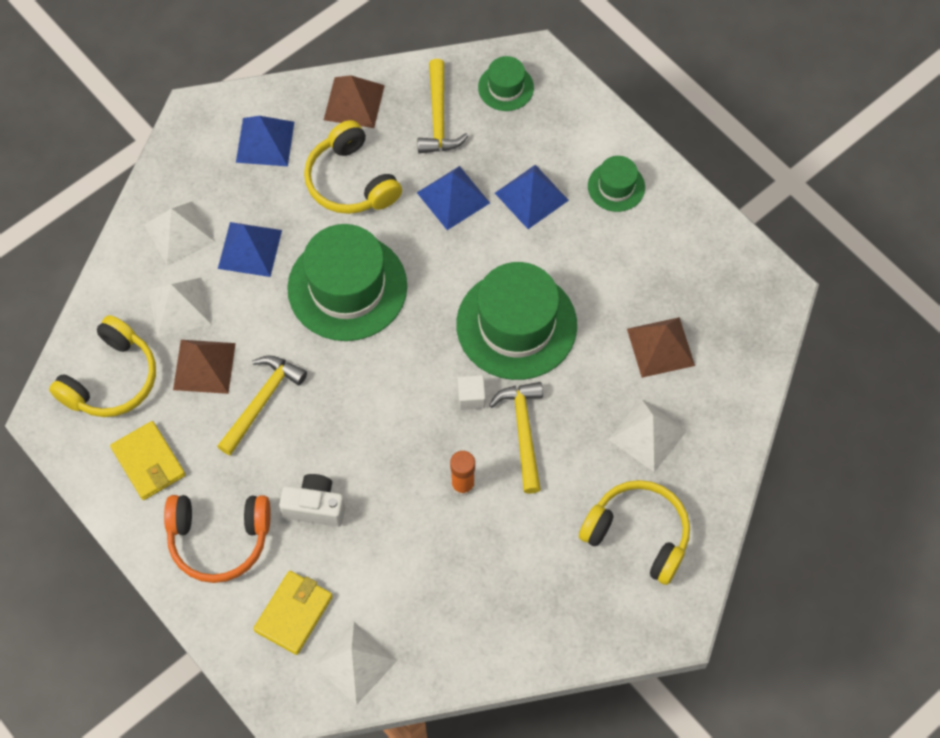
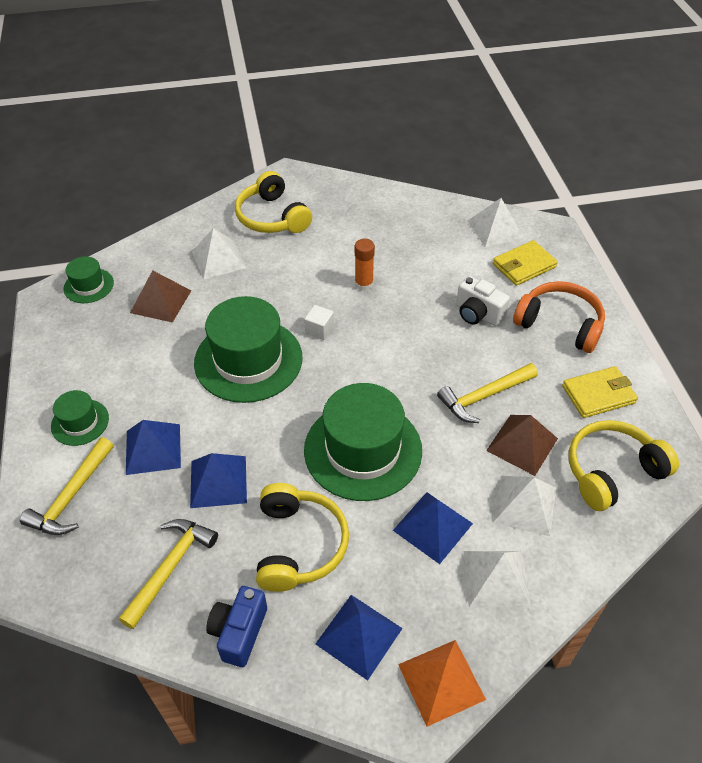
camera: 150 degrees left, 15 degrees down
(148, 462) = (598, 394): yellow wallet -> yellow wallet turned 75 degrees clockwise
(189, 142) = (441, 681): none -> orange pyramid
(354, 102) = (239, 632): brown pyramid -> blue camera
(505, 87) = (83, 564): green hat -> green hat (88, 286)
(523, 432) = (299, 295): yellow hammer -> yellow hammer (72, 496)

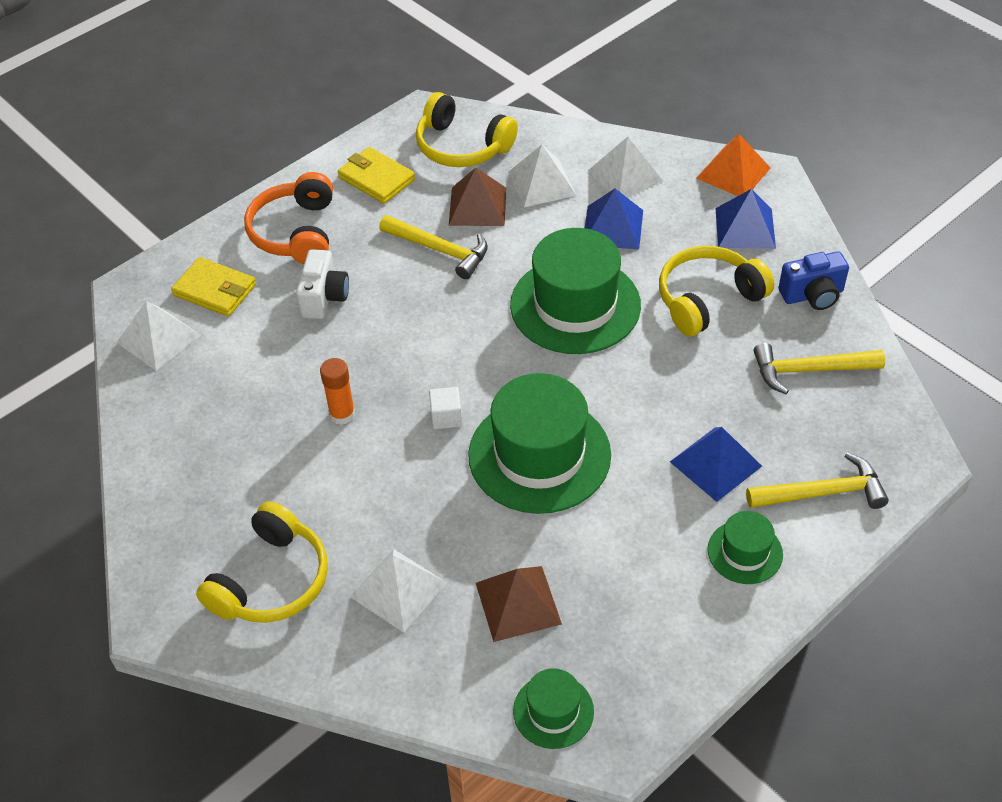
camera: 120 degrees left, 0 degrees up
(218, 481) = (701, 389): blue pyramid -> none

